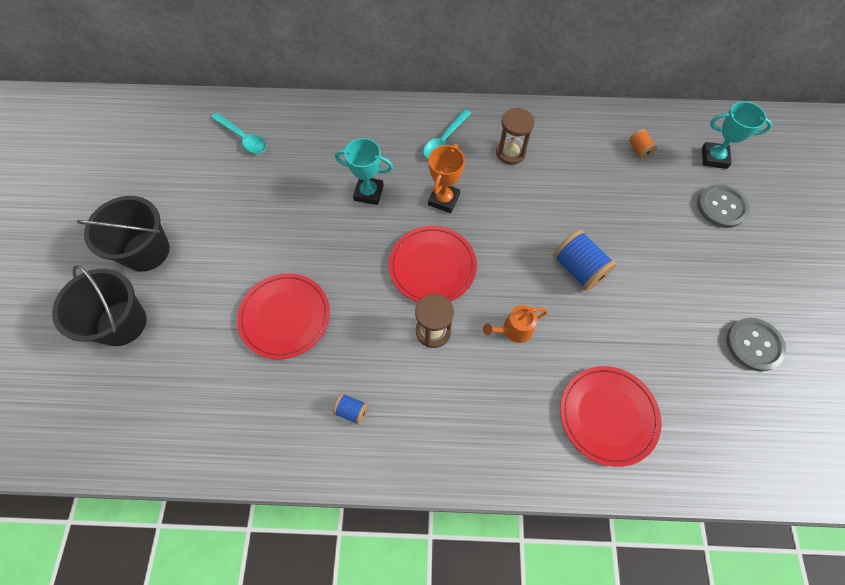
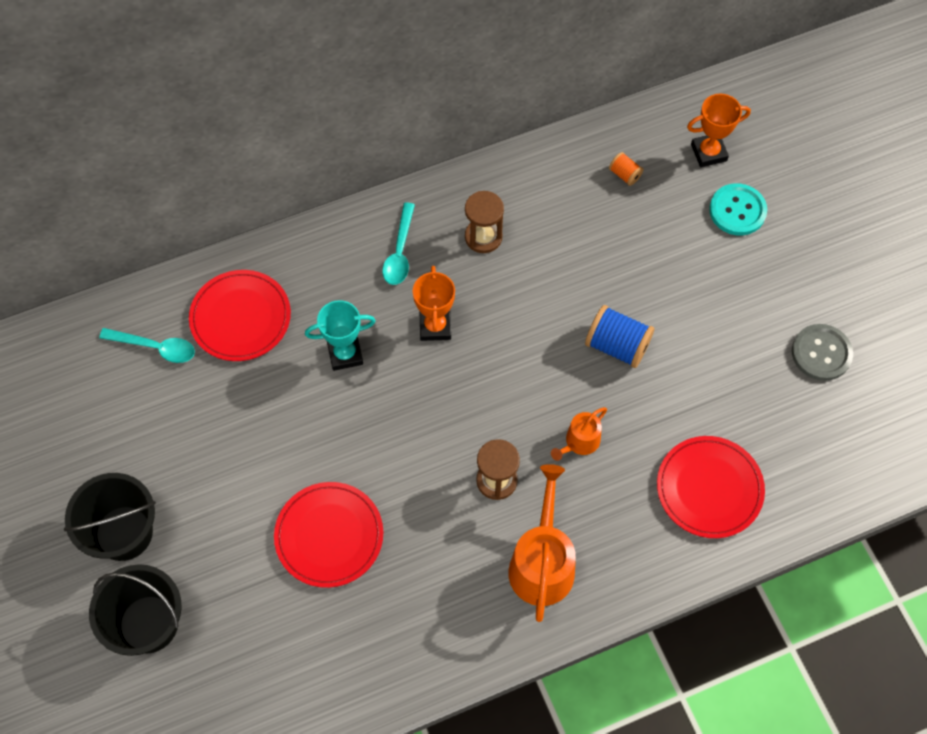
camera: 25 degrees left, 0 degrees up
(352, 411) = (454, 600): blue spool -> none
(432, 266) = (461, 410): red plate -> red plate (240, 317)
(437, 414) = (542, 563): none -> orange watering can
(714, 158) = (708, 152): turquoise trophy -> orange trophy
(721, 207) = (737, 211): grey button -> turquoise button

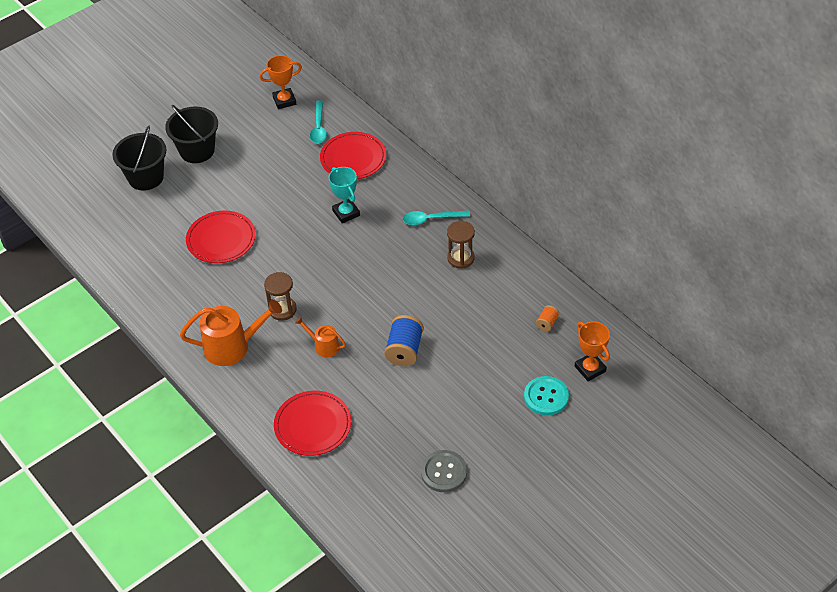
camera: 75 degrees right, 15 degrees down
(435, 326) = (382, 251): orange trophy -> orange trophy (284, 101)

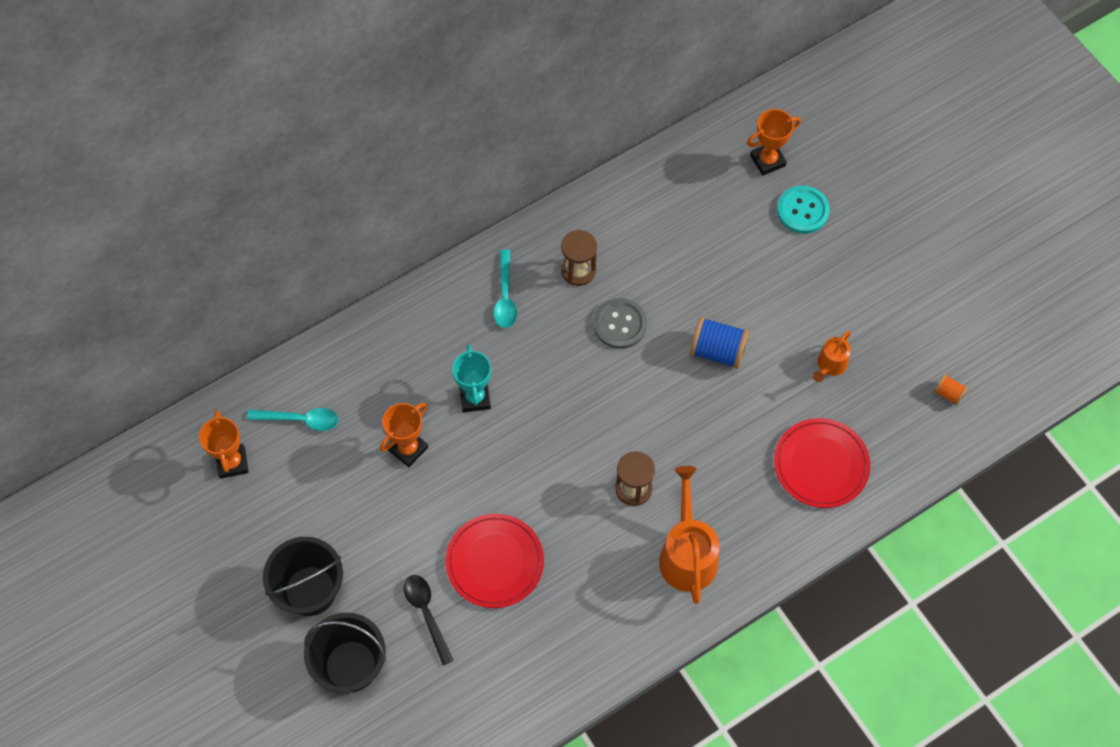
camera: 85 degrees left, 15 degrees up
(182, 209) = (426, 613): none -> black spoon
(302, 183) = (408, 449): none -> orange trophy
(324, 346) = (700, 442): orange watering can -> orange watering can (830, 365)
(346, 213) = (475, 398): turquoise trophy -> turquoise trophy turned 75 degrees counterclockwise
(353, 158) = (372, 380): red plate -> none
(444, 472) = (898, 329): grey button -> grey button (620, 324)
(547, 323) = (695, 193): orange spool -> orange spool (948, 394)

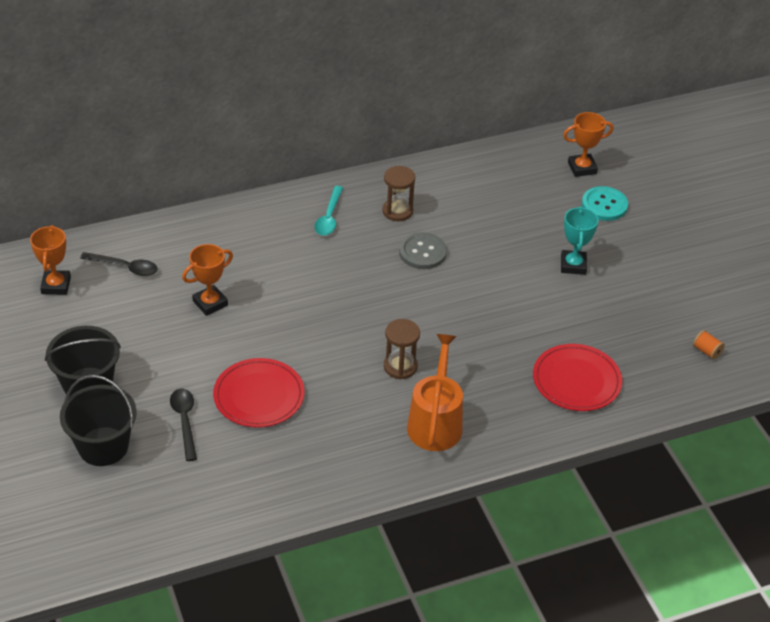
camera: 10 degrees right, 20 degrees down
(300, 420) = (125, 267): turquoise spoon -> black spoon
(475, 398) = (280, 279): turquoise trophy -> turquoise trophy (573, 265)
(717, 351) = (503, 285): blue spool -> none
(830, 365) = (602, 312): orange watering can -> none

